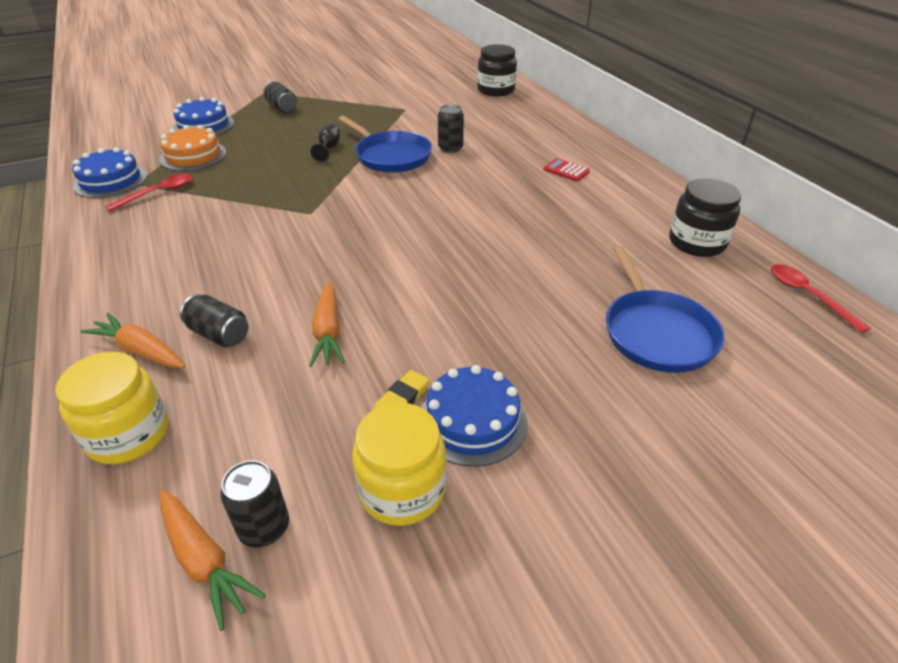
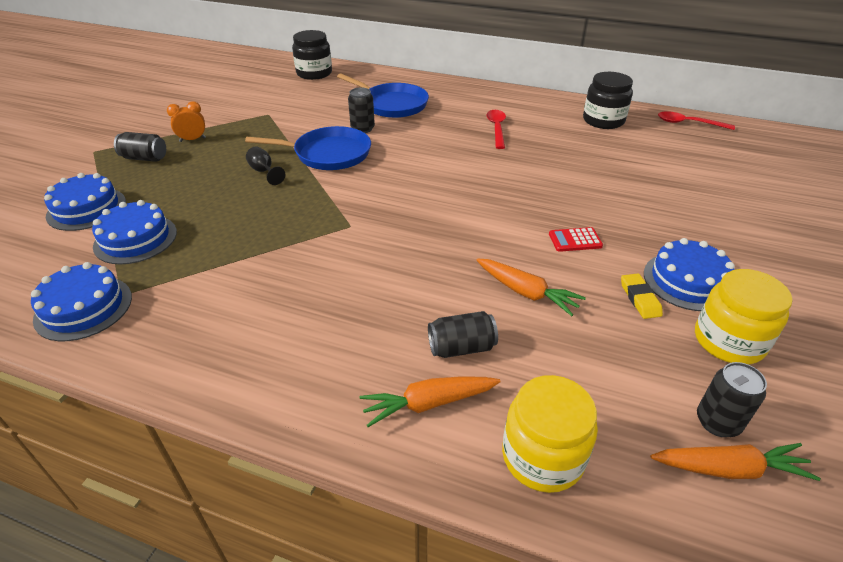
camera: 45 degrees left, 0 degrees up
(158, 193) = (169, 288): red spoon -> red spoon (496, 129)
(193, 156) = (135, 239): orange cake -> blue cake
(327, 107) = (192, 140): none -> orange clock
(566, 171) = (465, 110): red calculator -> red calculator (575, 240)
(656, 332) = (671, 178): blue pan -> blue pan (392, 104)

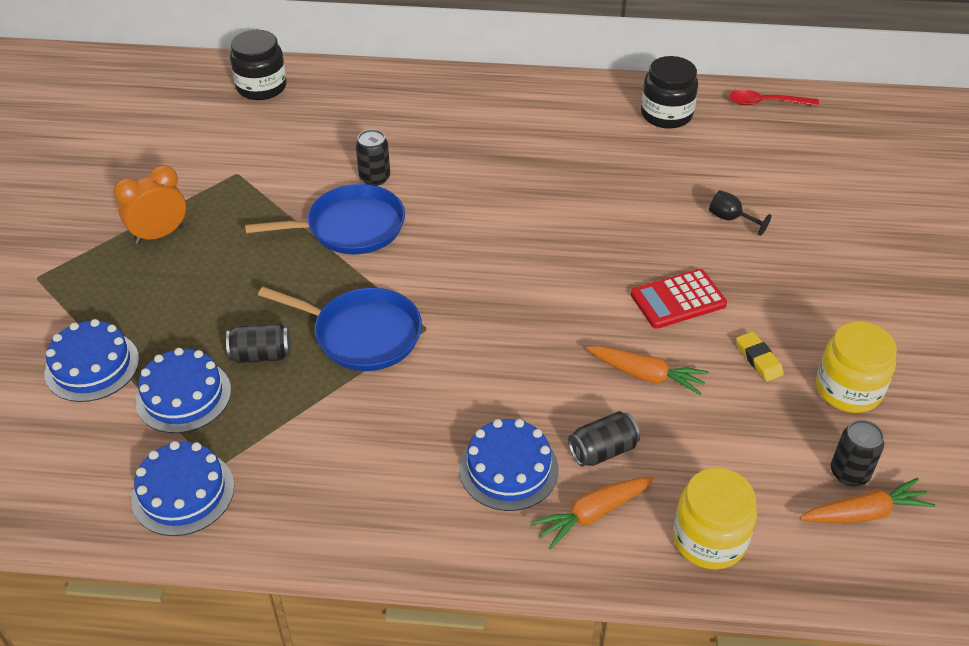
camera: 15 degrees left, 5 degrees up
(144, 158) = (114, 276): black can -> black can (261, 355)
(192, 140) = (160, 234): orange clock -> orange clock, size x1.50
(264, 172) = (284, 269): black goblet -> black goblet (731, 219)
(392, 104) = (394, 129): blue pan -> blue pan (362, 334)
(496, 129) = (542, 149): red spoon -> none
(575, 240) = (678, 300): red calculator -> red calculator, size x1.60
(687, 281) = (800, 328): blue cake -> blue cake (508, 469)

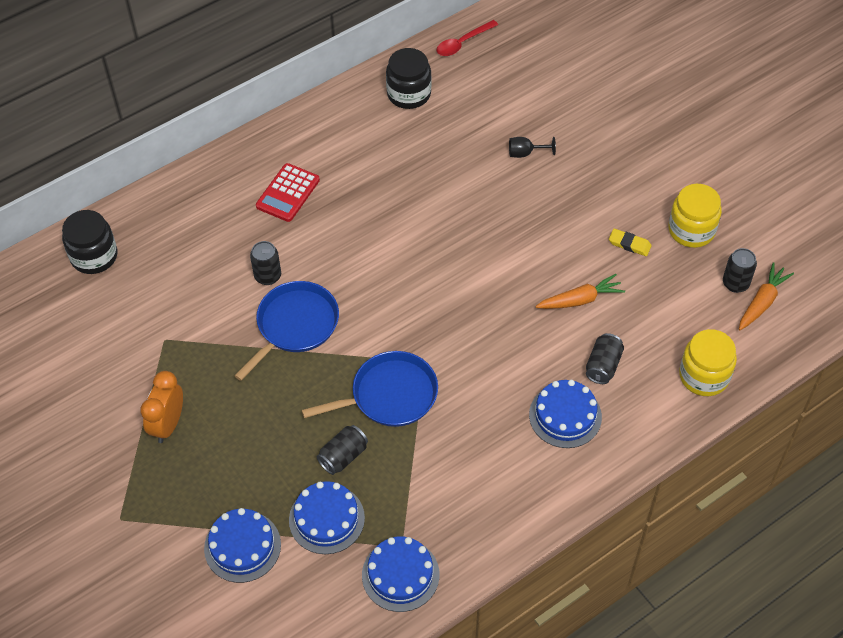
camera: 40 degrees left, 10 degrees up
(593, 514) = (634, 407): orange carrot -> none
(678, 300) = (549, 235): red calculator -> red calculator (288, 193)

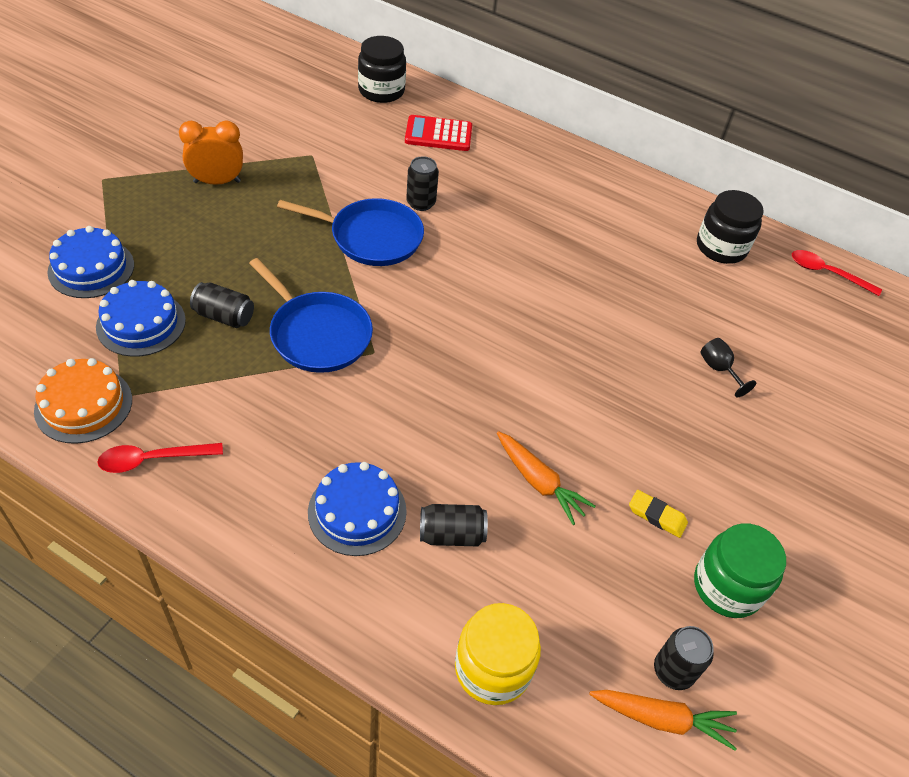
camera: 60 degrees right, 5 degrees down
(288, 193) = (529, 191): red calculator -> red calculator (438, 134)
(400, 575) = (83, 405): blue cake -> orange cake
(473, 535) = (153, 459): none -> red spoon
(629, 244) = (657, 516): yellow eraser -> yellow eraser turned 60 degrees counterclockwise
(691, 230) = (727, 586): yellow jar -> green jar

